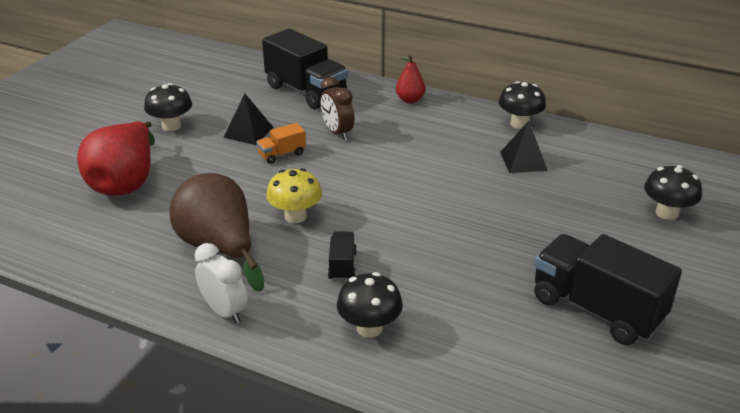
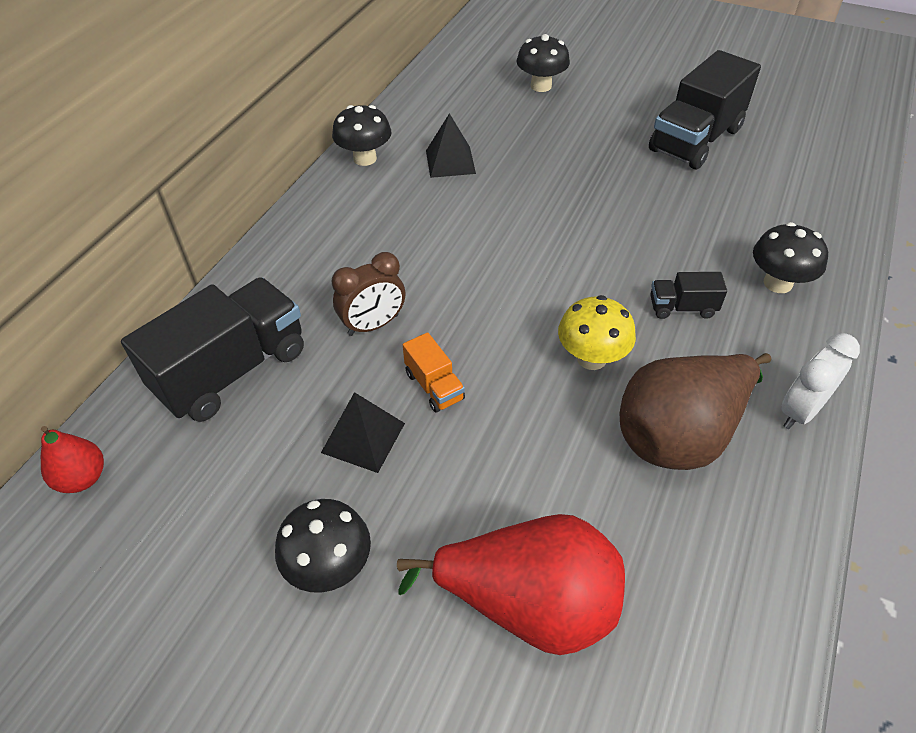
camera: 90 degrees left, 15 degrees up
(410, 100) = (285, 250): red pear -> red pear (83, 478)

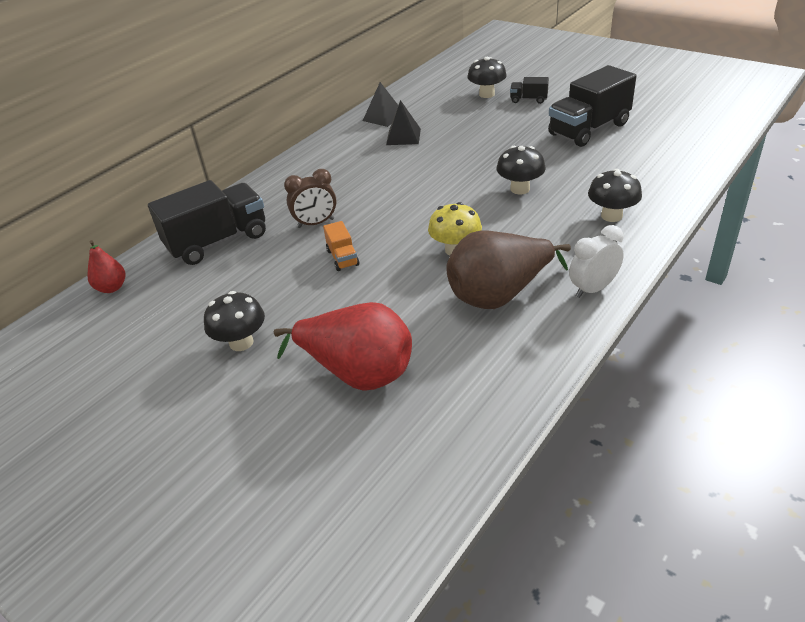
camera: 15 degrees right, 10 degrees down
(363, 437) = (286, 281): black pyramid -> black pyramid (383, 117)
(365, 158) = (345, 133): black mushroom -> black mushroom (520, 189)
(682, 308) = (533, 226): black truck -> black truck (528, 100)

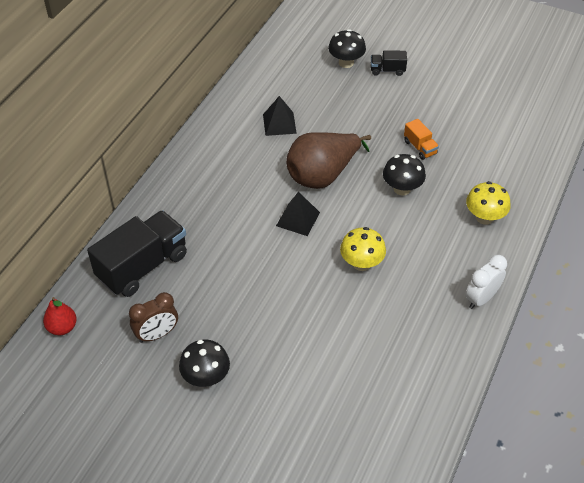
camera: 15 degrees left, 10 degrees up
(316, 223) = (228, 239): brown clock -> brown clock (157, 334)
(342, 258) = (265, 279): orange truck -> orange truck (420, 147)
(357, 373) = (313, 398): red pear -> none
(383, 117) = (252, 96): black pyramid -> black pyramid (298, 219)
(499, 295) = (408, 310): brown pear -> brown pear (323, 175)
(589, 129) = (449, 110): black truck -> none
(611, 216) = (484, 217): black mushroom -> yellow mushroom

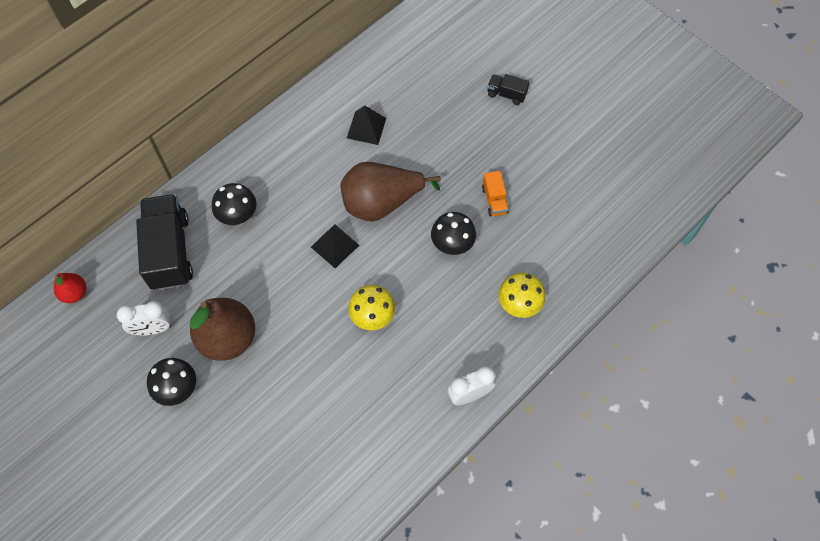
camera: 20 degrees right, 15 degrees up
(143, 266) = (169, 251): black truck -> black truck turned 75 degrees counterclockwise
(157, 334) = (153, 329): brown clock -> white clock
(235, 320) = (228, 338): none -> brown pear
(346, 63) = (468, 72): black mushroom -> black mushroom (238, 215)

